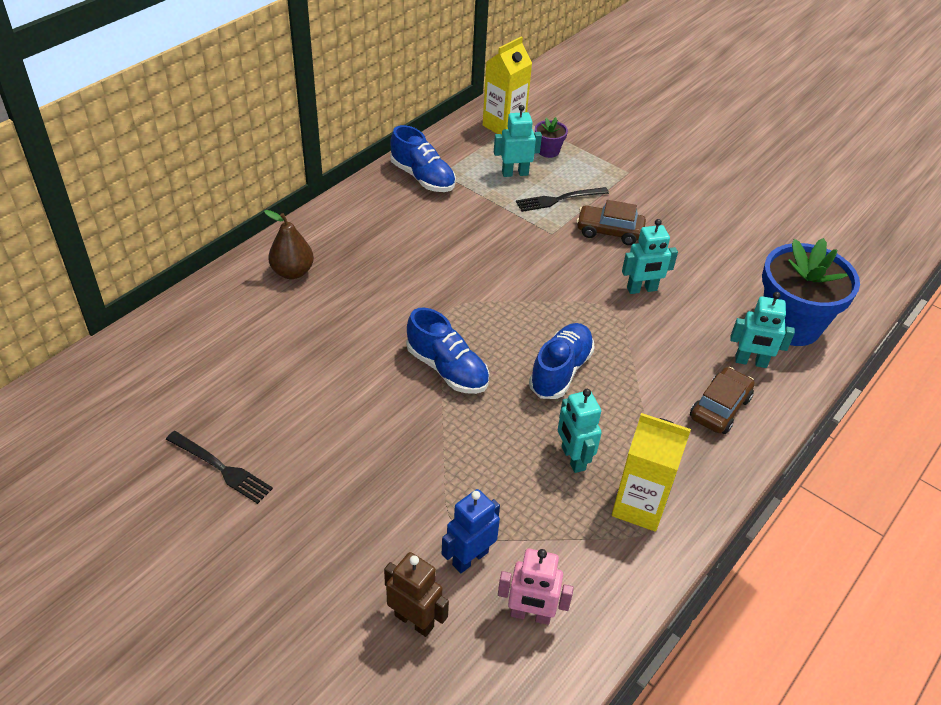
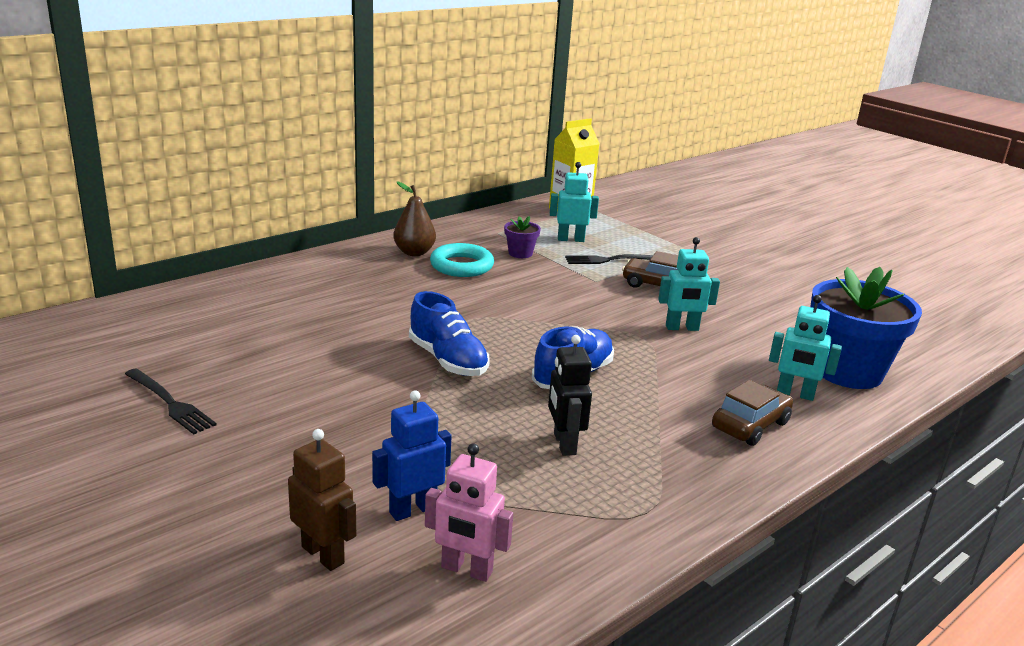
camera: 10 degrees right, 20 degrees down
(292, 272) = (317, 278): brown pear -> brown pear (414, 252)
(422, 177) = (476, 233): blue shoe -> none
(422, 231) = (461, 266): none -> turquoise ring
(548, 151) = (610, 229): purple flower pot -> purple flower pot (520, 253)
(572, 458) = (564, 444): turquoise robot -> black robot
(639, 506) = (632, 493): yellow carton -> none

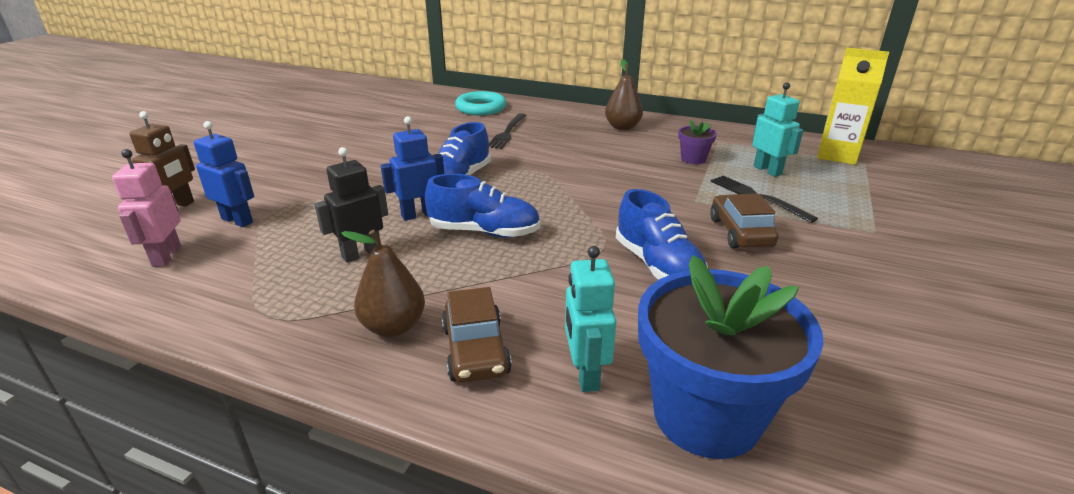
camera: 65 degrees right, 5 degrees up
(170, 403) = (328, 129): black fork -> black fork (507, 132)
(461, 266) = (627, 146): turquoise ring -> turquoise ring (481, 108)
(507, 398) = (419, 214): none -> blue robot
(682, 328) = (657, 266): turquoise robot -> blue shoe
(699, 452) = (393, 326): none -> brown pear
(750, 425) = (476, 350): brown car -> brown car turned 60 degrees clockwise

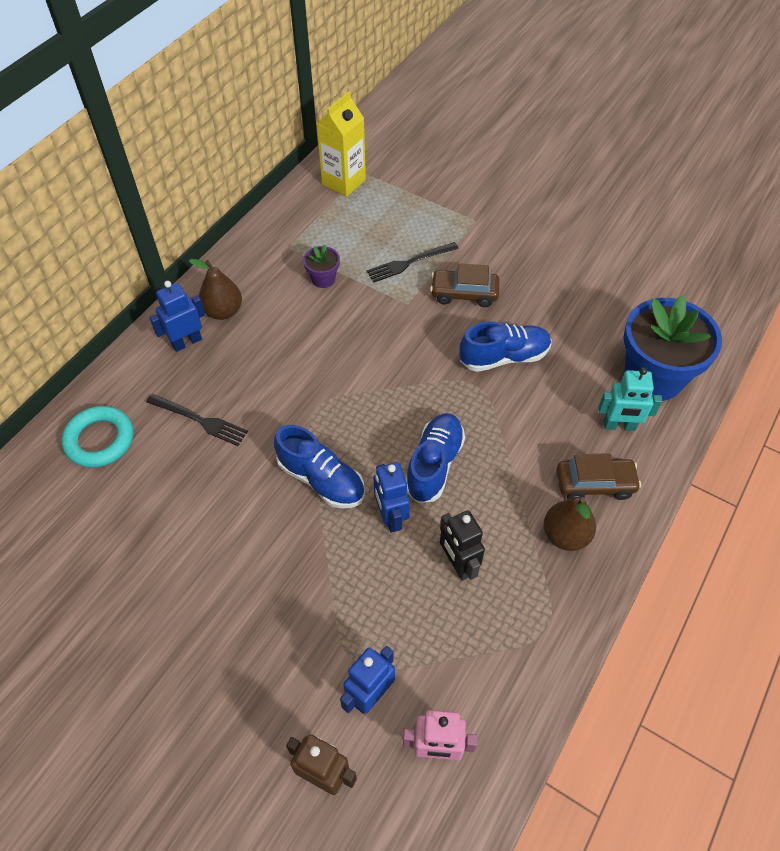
camera: 80 degrees left, 25 degrees up
(582, 120) = (187, 342): none -> blue robot
(767, 170) = (361, 237): turquoise robot -> none

